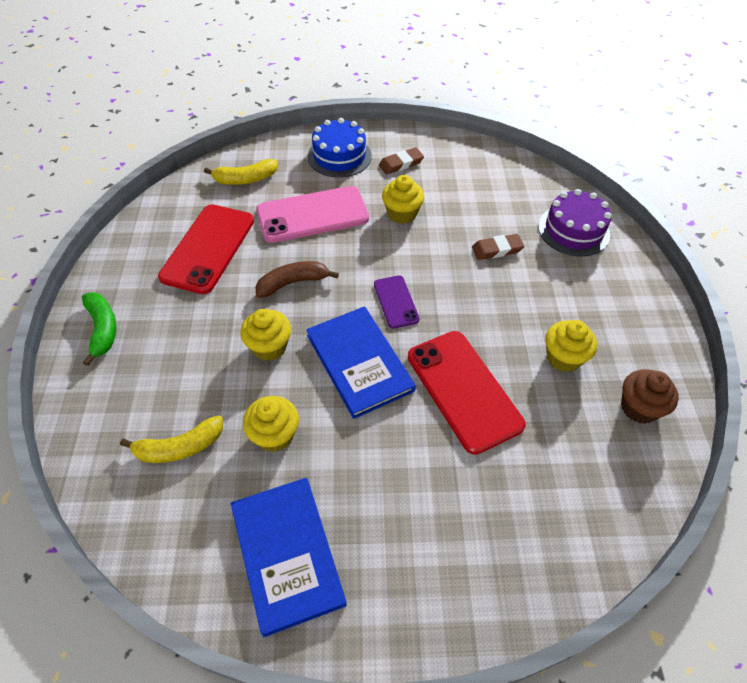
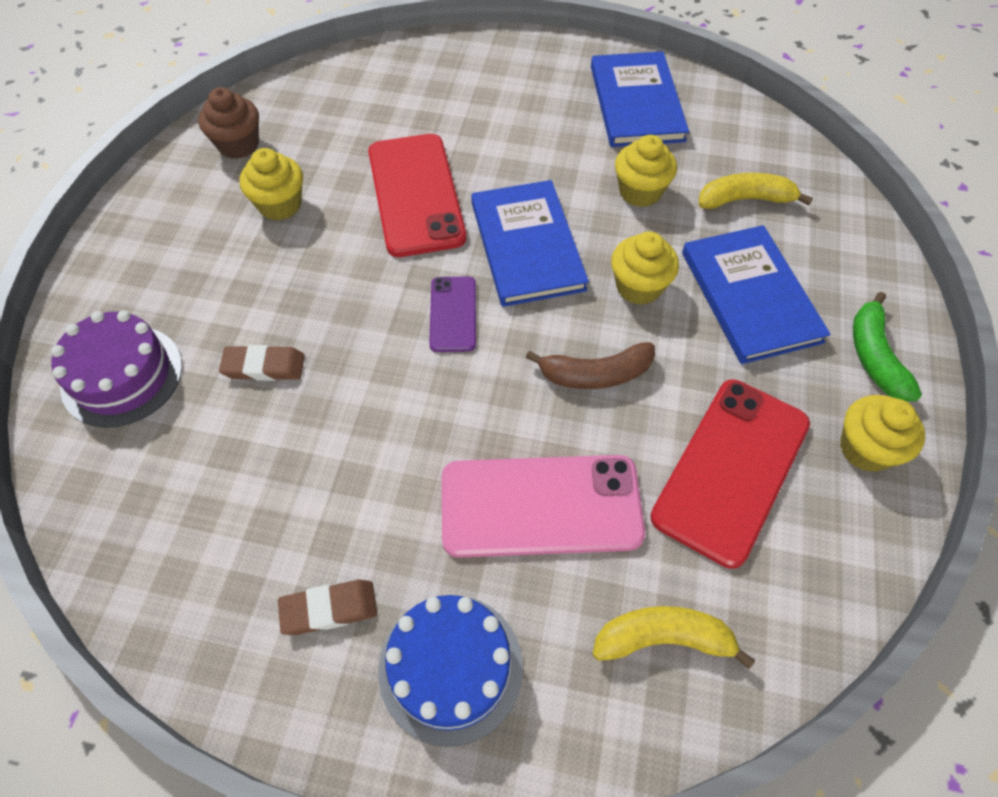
camera: 165 degrees left, 5 degrees up
(185, 356) = (750, 296): none -> blue book
(402, 214) = (381, 472): yellow cupcake -> yellow cupcake (865, 449)

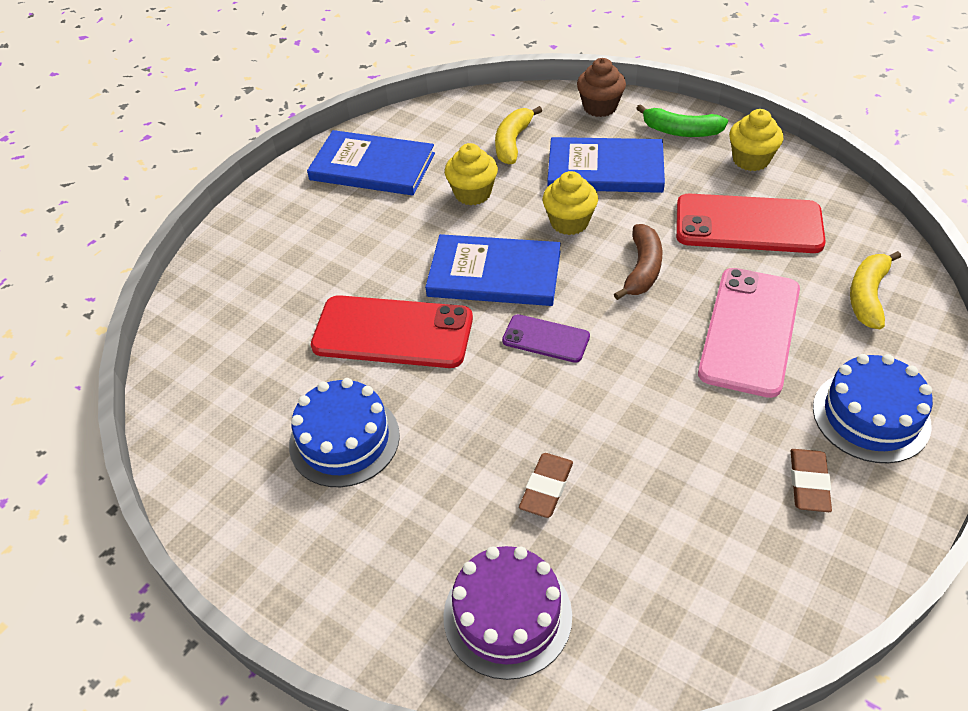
camera: 65 degrees left, 10 degrees down
(238, 145) = (232, 462): brown cupcake -> brown cupcake (600, 107)
(280, 205) = (344, 440): yellow cupcake -> blue cake
(731, 470) = (748, 224): red phone -> red phone turned 45 degrees counterclockwise

